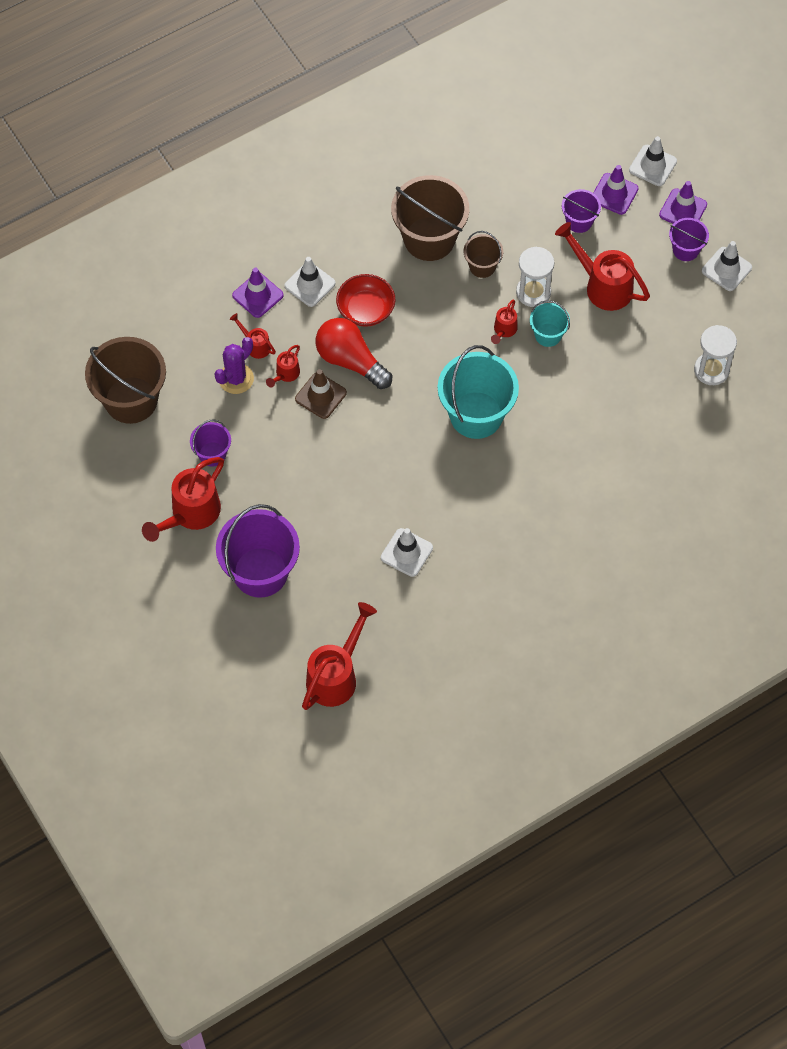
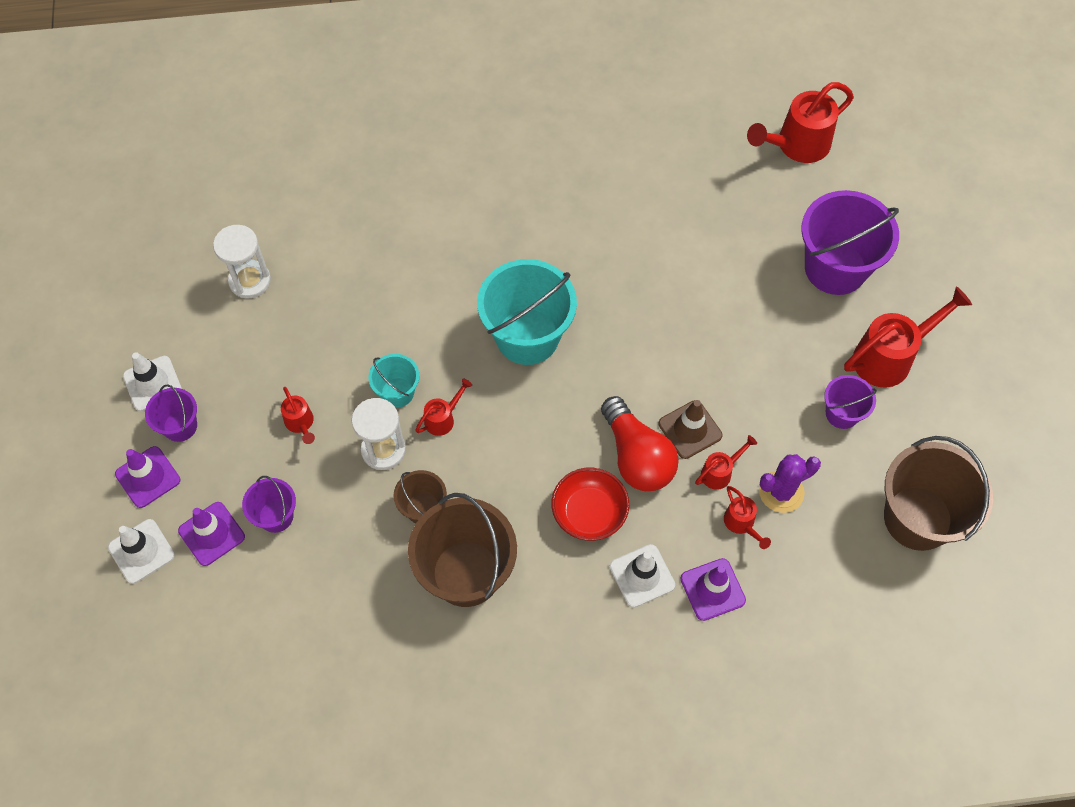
camera: 155 degrees left, 0 degrees up
(406, 552) = (673, 228): white traffic cone -> none
(603, 286) = (300, 423): red watering can -> red watering can, size x0.50

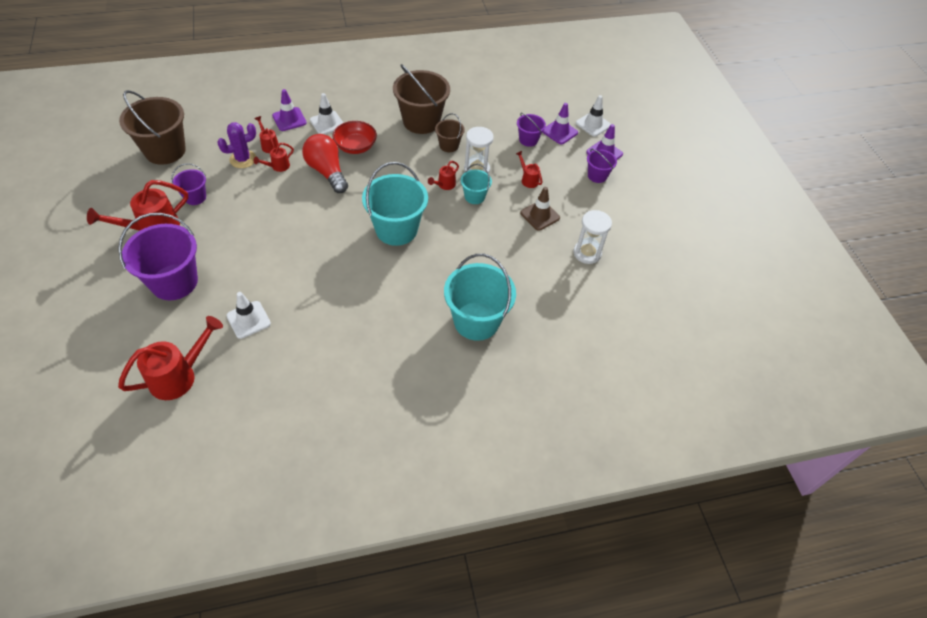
camera: 170 degrees right, 10 degrees down
(152, 383) = (623, 195): white traffic cone -> white traffic cone (248, 320)
(431, 190) = (476, 321): none -> turquoise bucket
(690, 429) = (293, 185): brown traffic cone -> brown traffic cone (540, 215)

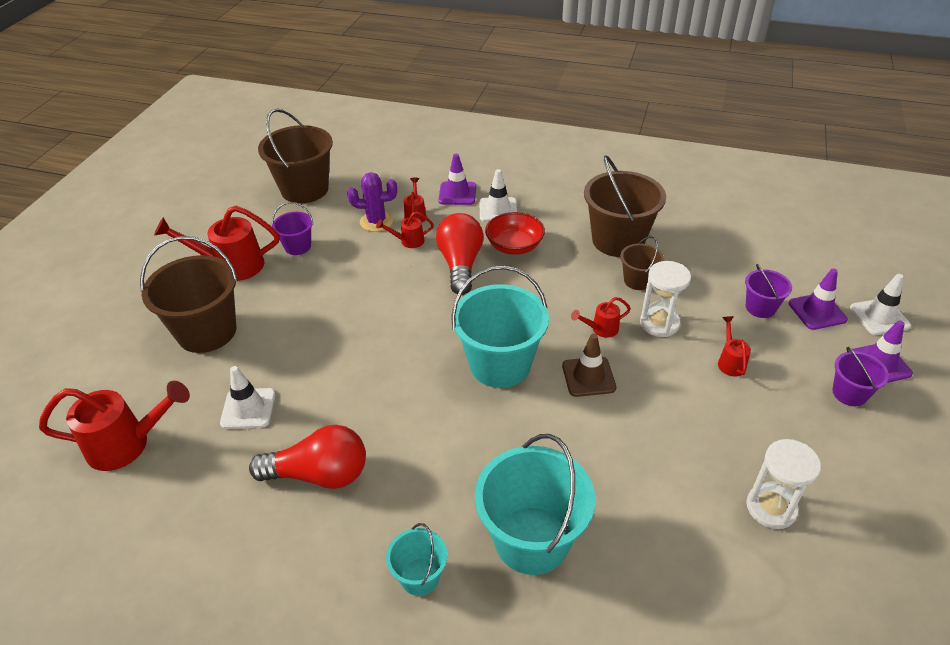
camera: 35 degrees right, 10 degrees down
(174, 282) = (207, 332): purple bucket -> brown bucket
(328, 339) = (319, 474): none -> red light bulb
(474, 196) = (635, 358): turquoise bucket -> turquoise bucket (419, 577)
(540, 215) = (721, 420): brown traffic cone -> brown traffic cone (588, 377)

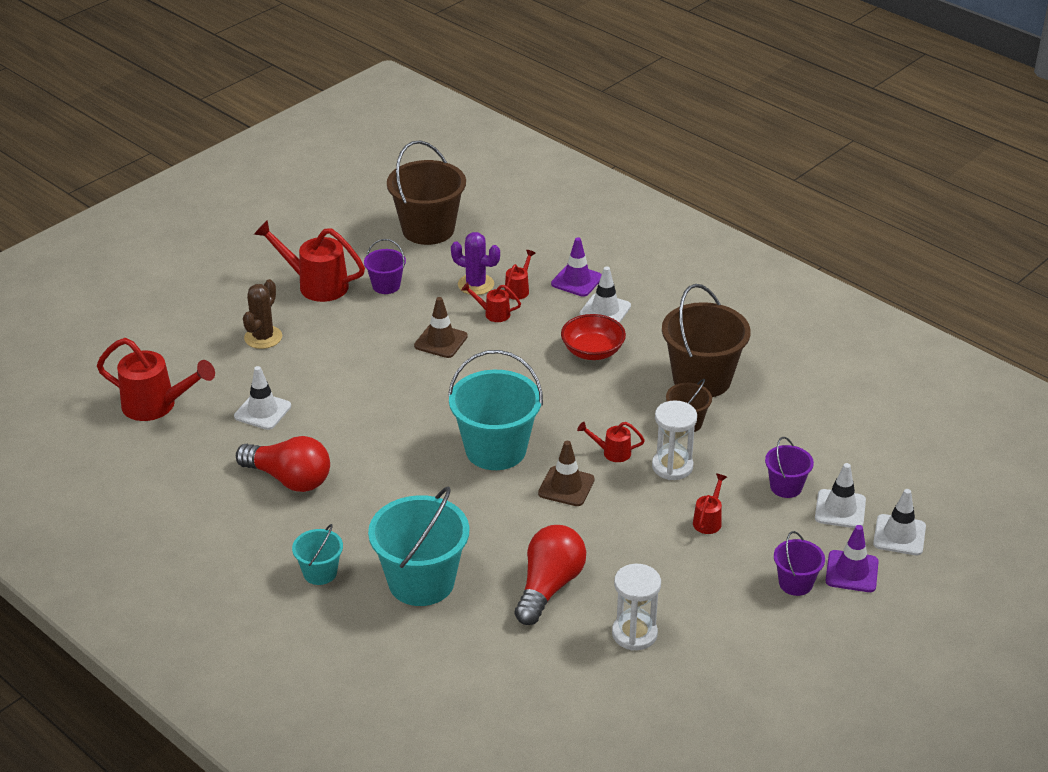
camera: 25 degrees right, 5 degrees down
(207, 332) = (263, 337): brown bucket -> brown cactus
(379, 280) = (441, 341): none -> brown traffic cone
(460, 264) = (526, 352): red light bulb -> red light bulb (549, 587)
(817, 311) = (840, 509): purple traffic cone -> white traffic cone

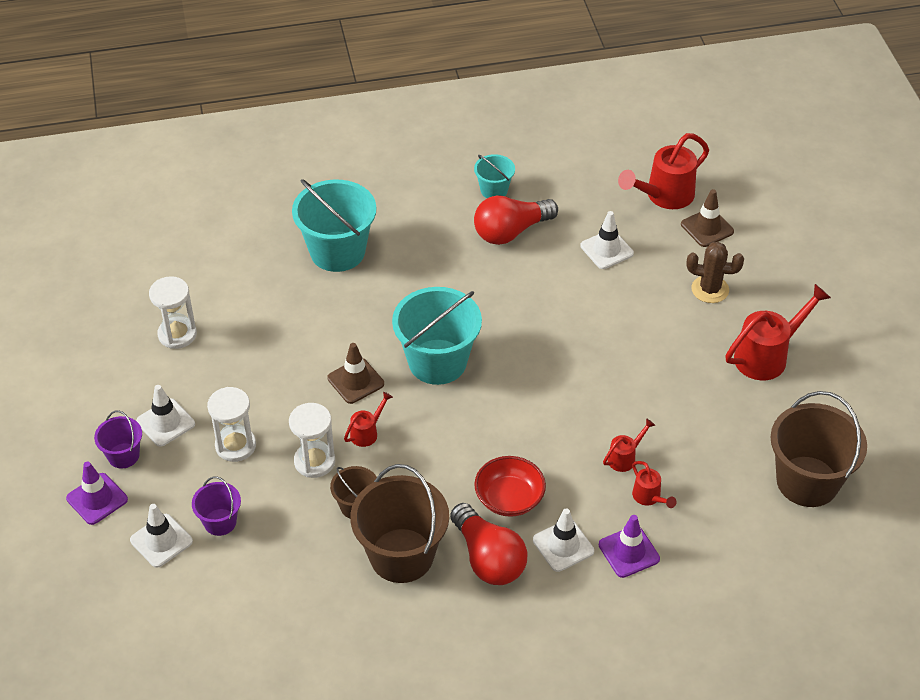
camera: 125 degrees right, 10 degrees up
(263, 337) = (710, 289): brown cactus -> brown cactus turned 45 degrees counterclockwise
(320, 572) = (397, 207): turquoise bucket -> turquoise bucket (494, 190)
(386, 285) = (729, 403): purple bucket -> none
(441, 341) = (612, 400): brown traffic cone -> brown traffic cone (707, 228)
(476, 284) = (682, 469): purple cactus -> none
(549, 587) = (265, 314): red light bulb -> red light bulb (488, 558)
(708, 520) = (235, 445): red watering can -> white hourglass
(899, 535) = (96, 560): white traffic cone -> white traffic cone (165, 422)

